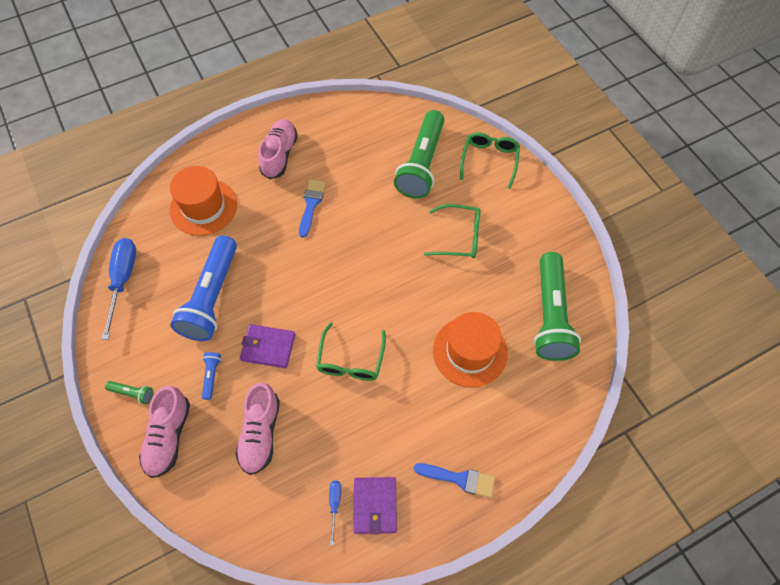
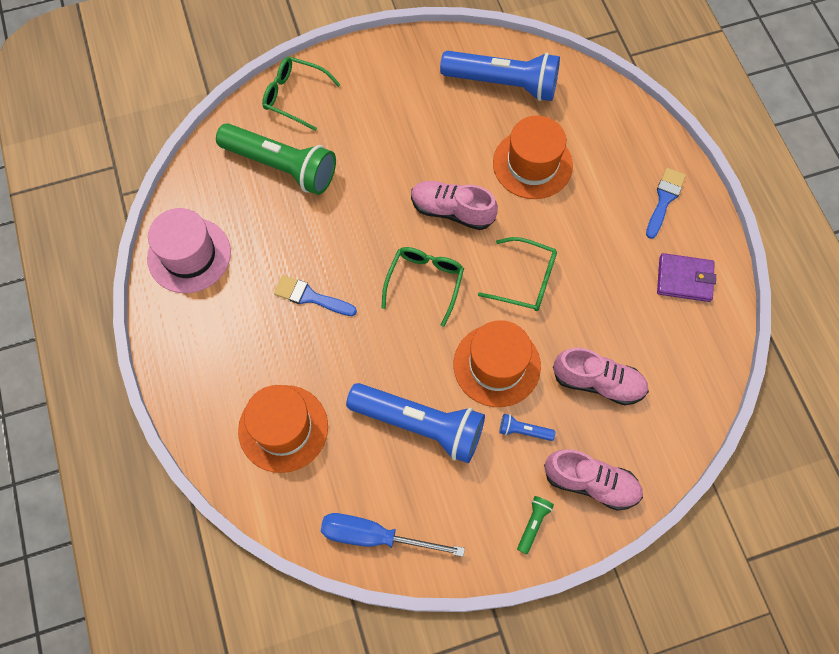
camera: 80 degrees left, 5 degrees up
(268, 347) = (497, 365): purple wallet -> orange hat
(279, 155) = (223, 326): pink shoe -> pink shoe (452, 211)
(334, 123) = (189, 255): none -> pink hat
(335, 505) = (681, 316): blue screwdriver -> none
(459, 237) = (391, 147): green glasses -> green glasses (424, 282)
(550, 315) = (503, 83): green flashlight -> blue flashlight

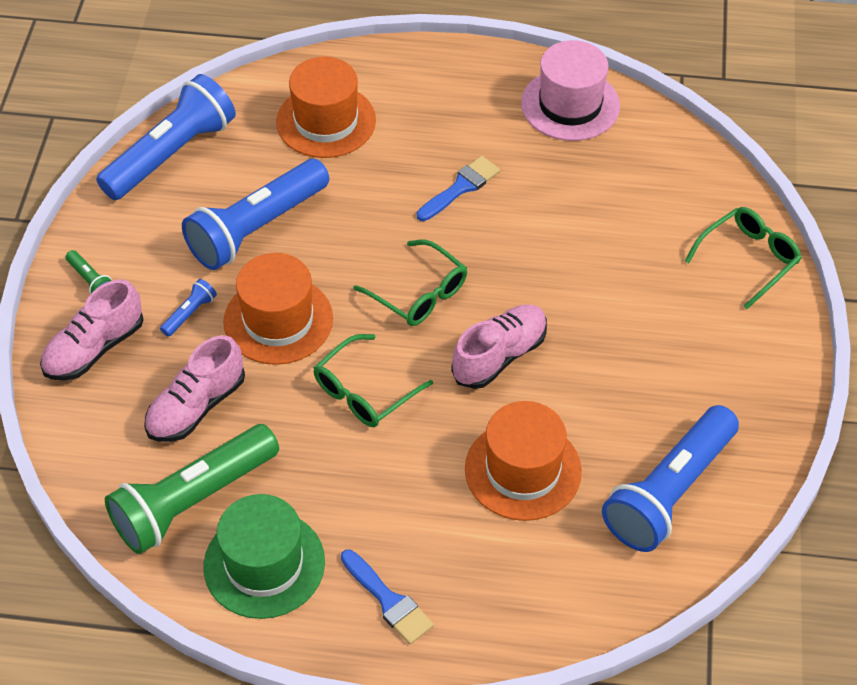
camera: 115 degrees right, 15 degrees down
(281, 166) = (648, 215): green flashlight -> green flashlight (193, 500)
(375, 536) = (171, 154): blue screwdriver -> blue flashlight
(684, 279) = (264, 564): purple wallet -> green hat

